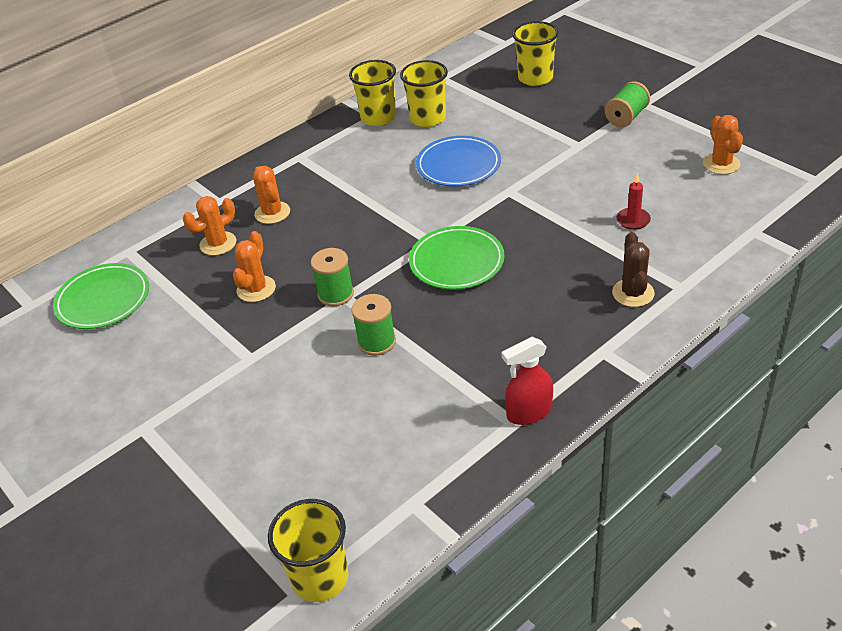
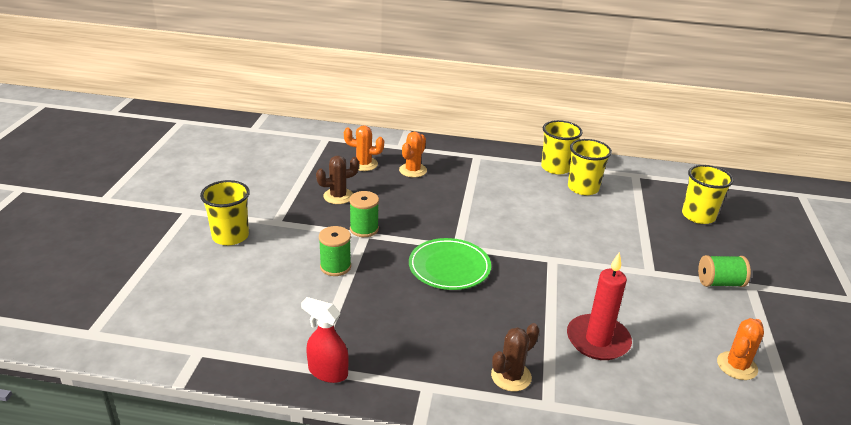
camera: 45 degrees right, 10 degrees down
(103, 300) = (278, 149): green plate -> none
(256, 289) = (338, 196): orange cactus -> brown cactus
(320, 577) = (109, 337): yellow cup -> yellow cup (230, 236)
(458, 165) = (551, 223): blue plate -> none
(633, 220) = (598, 340): red candle -> red candle, size x1.93

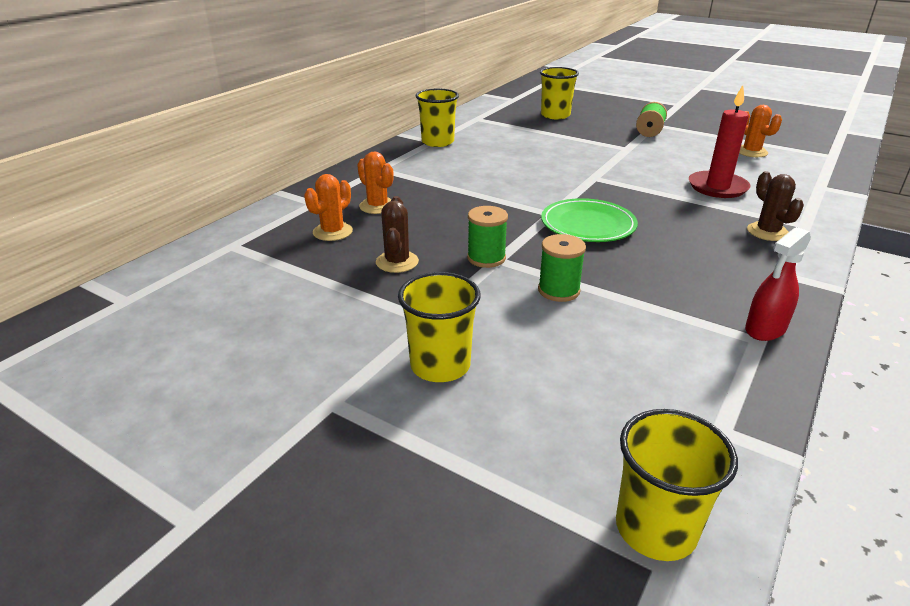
camera: 65 degrees left, 0 degrees up
(583, 188) = (483, 140): yellow cup -> yellow cup (655, 528)

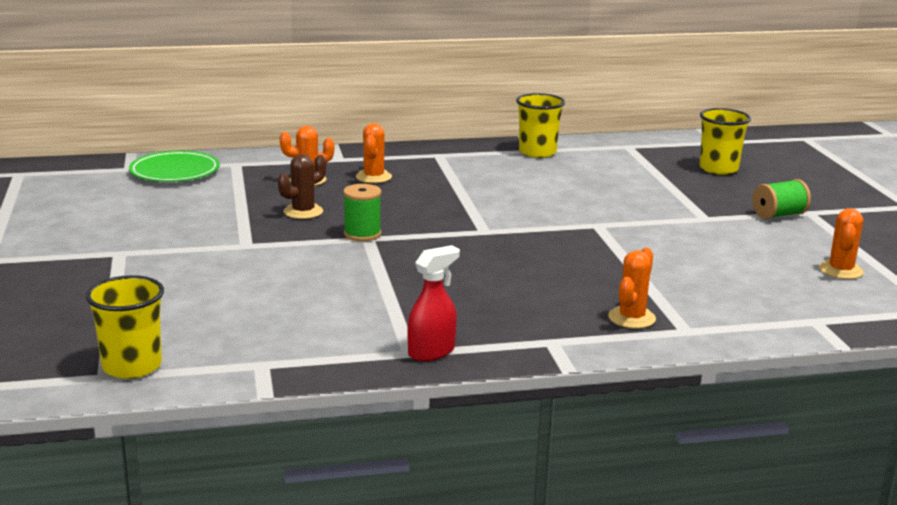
camera: 45 degrees right, 10 degrees down
(440, 365) = (200, 266): yellow cup -> none
(558, 290) = (358, 270): green spool -> none
(588, 225) = (491, 249): green plate -> green plate (175, 171)
(717, 187) = (695, 276): red candle -> none
(765, 329) = (432, 352): red spray bottle -> red spray bottle turned 135 degrees clockwise
(767, 232) = (631, 318): brown cactus -> orange cactus

